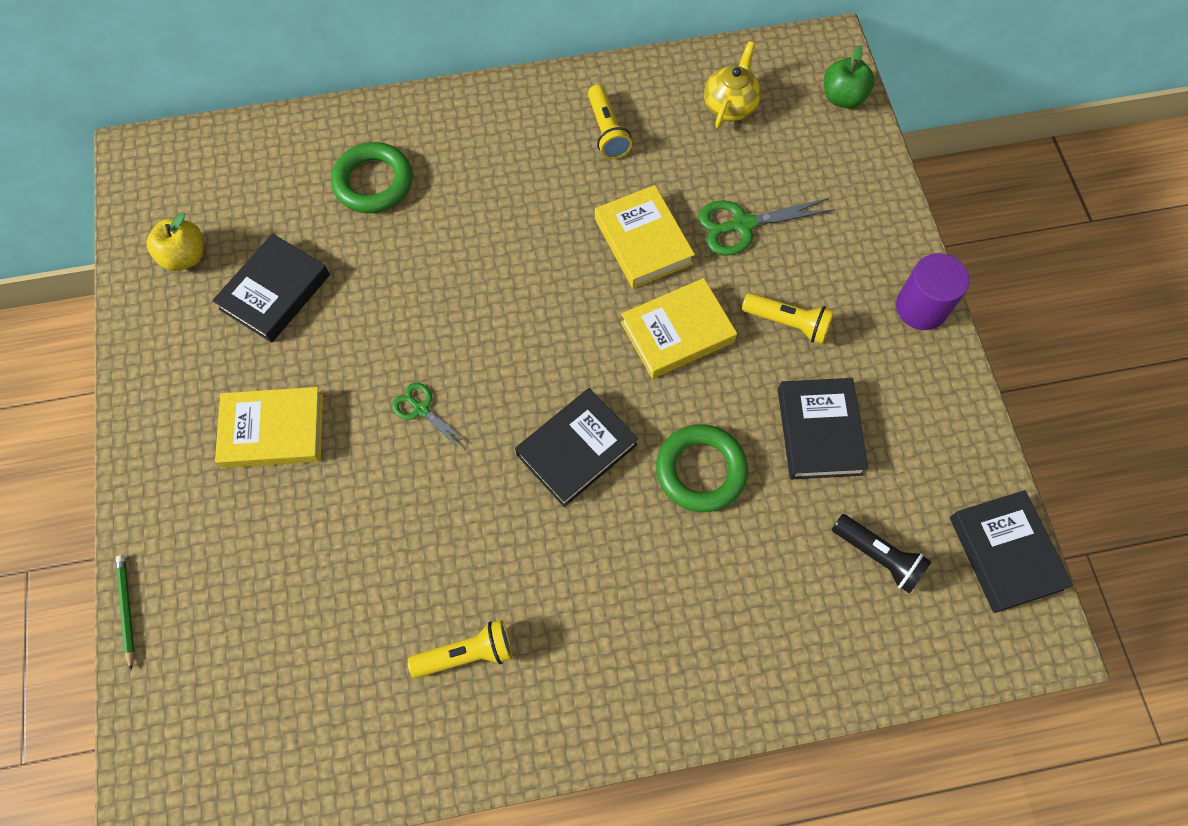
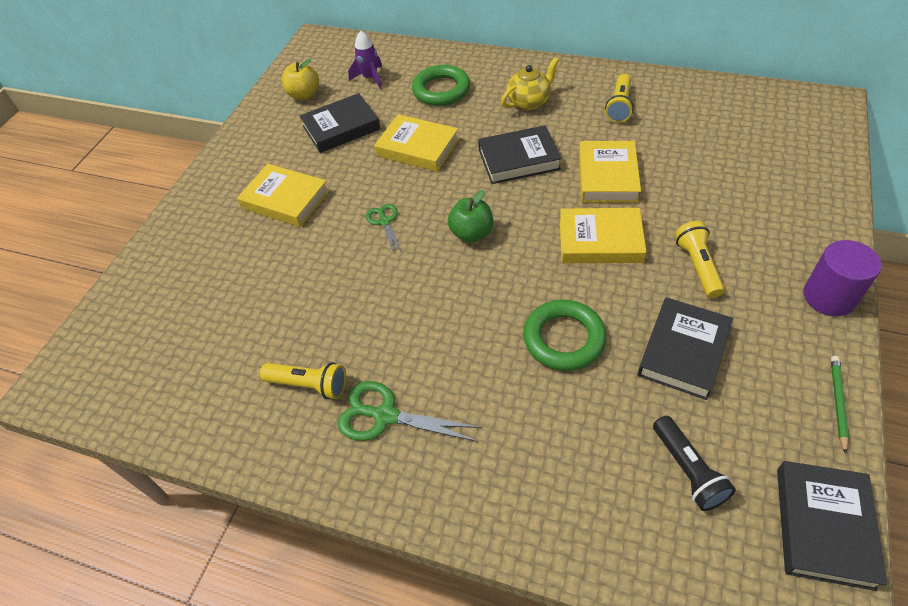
camera: 35 degrees right, 15 degrees down
(127, 609) = (131, 262): green pencil -> green pencil (837, 402)
(263, 195) = (370, 78): none -> purple rocket
(396, 285) = (418, 147): none -> yellow book
(576, 450) = (475, 287): black book -> black book (518, 159)
(730, 105) = (725, 116): yellow teapot -> yellow teapot (529, 102)
(743, 225) = (694, 191): green scissors -> green scissors (386, 416)
(788, 323) = (697, 266): yellow flashlight -> yellow flashlight turned 150 degrees counterclockwise
(843, 97) = (826, 136): green apple -> green apple (472, 233)

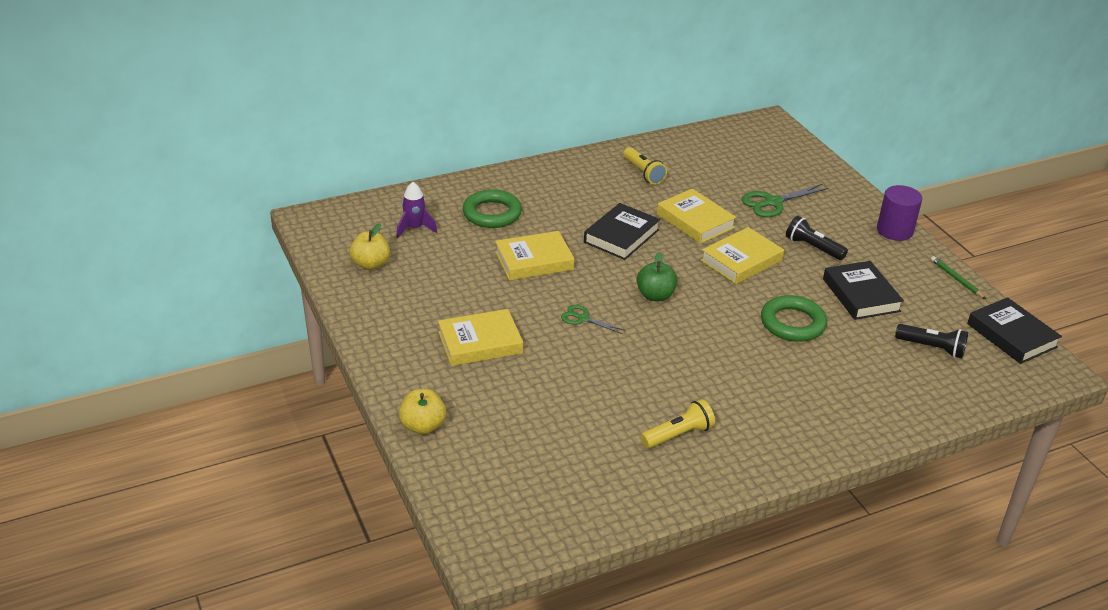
camera: 50 degrees left, 15 degrees down
(160, 248) = (423, 426): none -> yellow apple
(341, 128) = (447, 274): black book -> none
(386, 416) = (749, 420): green scissors -> green scissors (773, 202)
(529, 102) = (574, 195): yellow teapot -> none
(697, 266) = (812, 247): yellow flashlight -> black flashlight

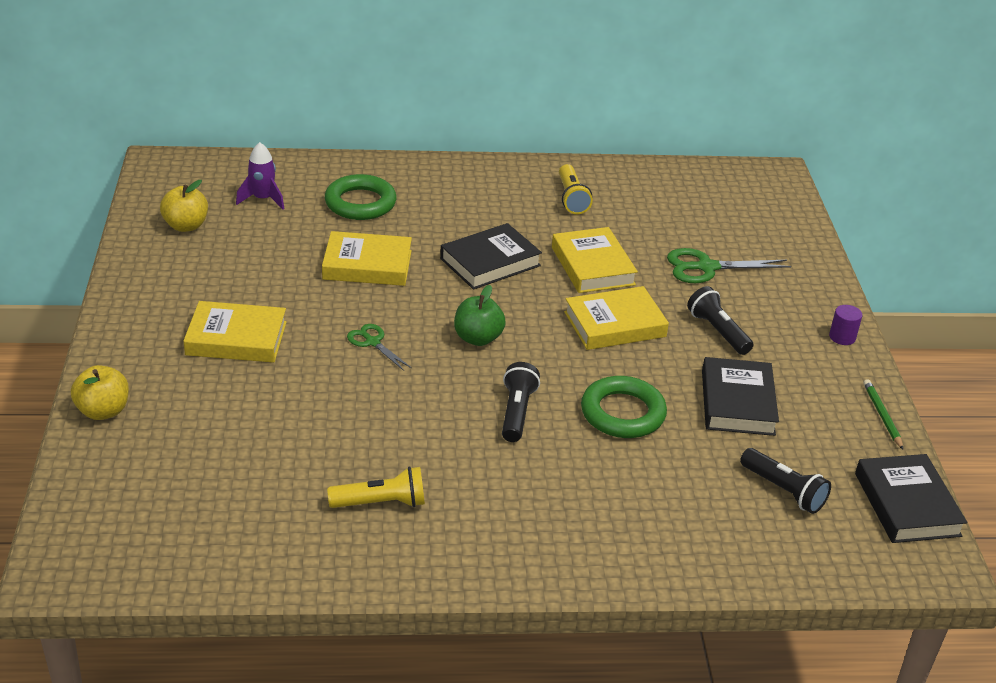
camera: 20 degrees right, 0 degrees up
(722, 342) = (516, 412): none -> black flashlight
(894, 230) = (842, 337): purple cylinder -> purple cylinder, size x0.55

